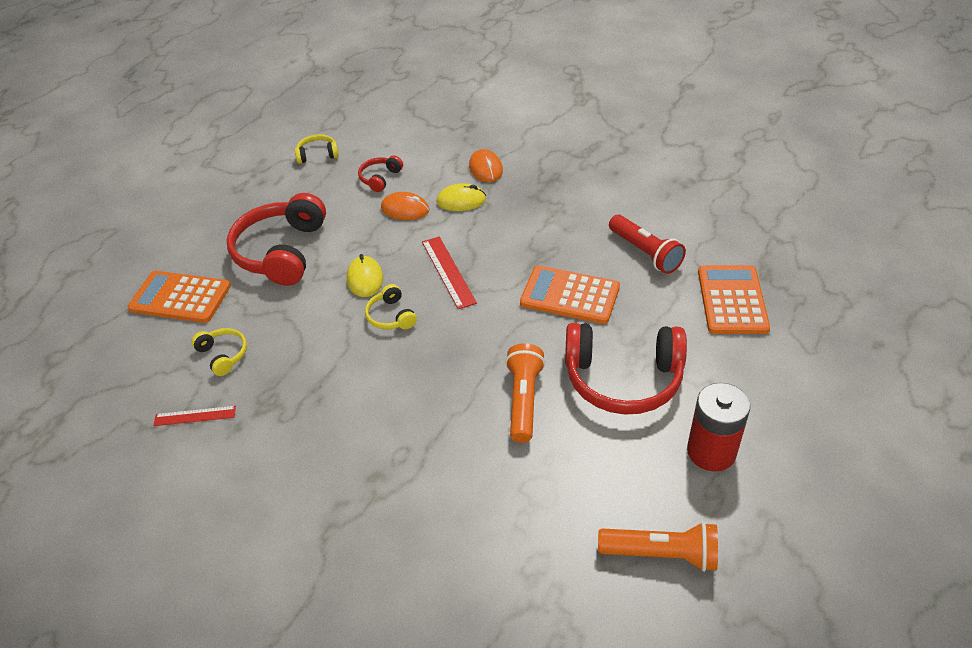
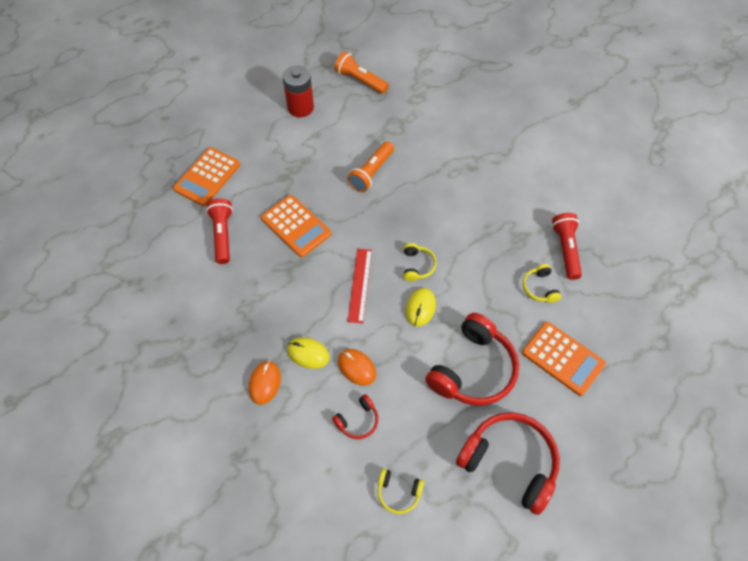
camera: 155 degrees left, 15 degrees up
(195, 416) = (566, 249): red ruler -> red flashlight
(623, 379) = (310, 160): red headphones -> red headphones (509, 462)

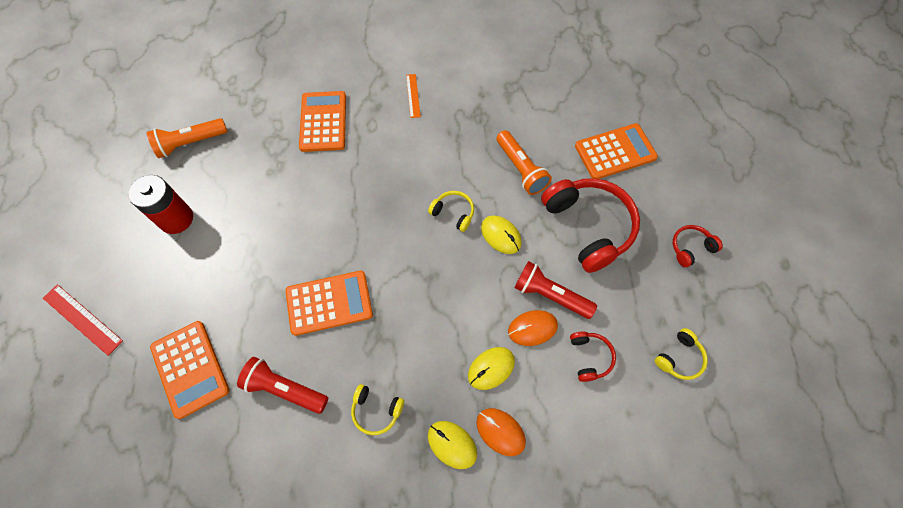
camera: 60 degrees left, 5 degrees up
(239, 355) = (452, 444): none -> yellow mouse
(360, 285) = (442, 276): red ruler -> red ruler (82, 319)
(371, 173) = (316, 195): orange flashlight -> orange flashlight (521, 169)
(434, 142) = (323, 122): none -> orange calculator
(501, 185) = (413, 95): none -> orange ruler
(509, 462) = (690, 248): red headphones -> red headphones, size x0.47
(539, 288) = (538, 129): yellow headphones -> yellow headphones (376, 410)
(566, 249) = (512, 88): red flashlight -> red flashlight (550, 295)

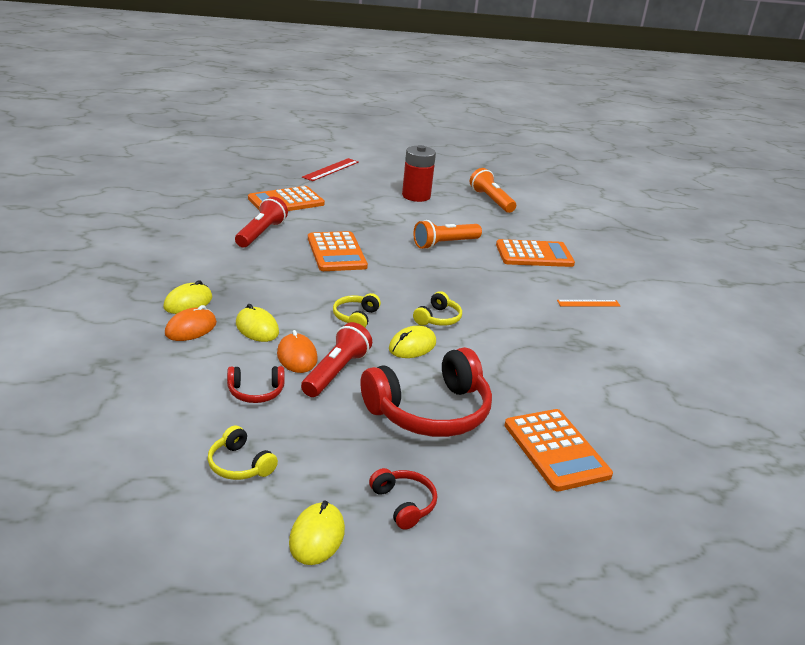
camera: 85 degrees right, 35 degrees down
(376, 410) = (231, 269): yellow headphones -> yellow headphones (355, 317)
(521, 169) = (506, 367): orange flashlight -> orange flashlight (445, 244)
(733, 300) = (317, 536): none -> yellow mouse

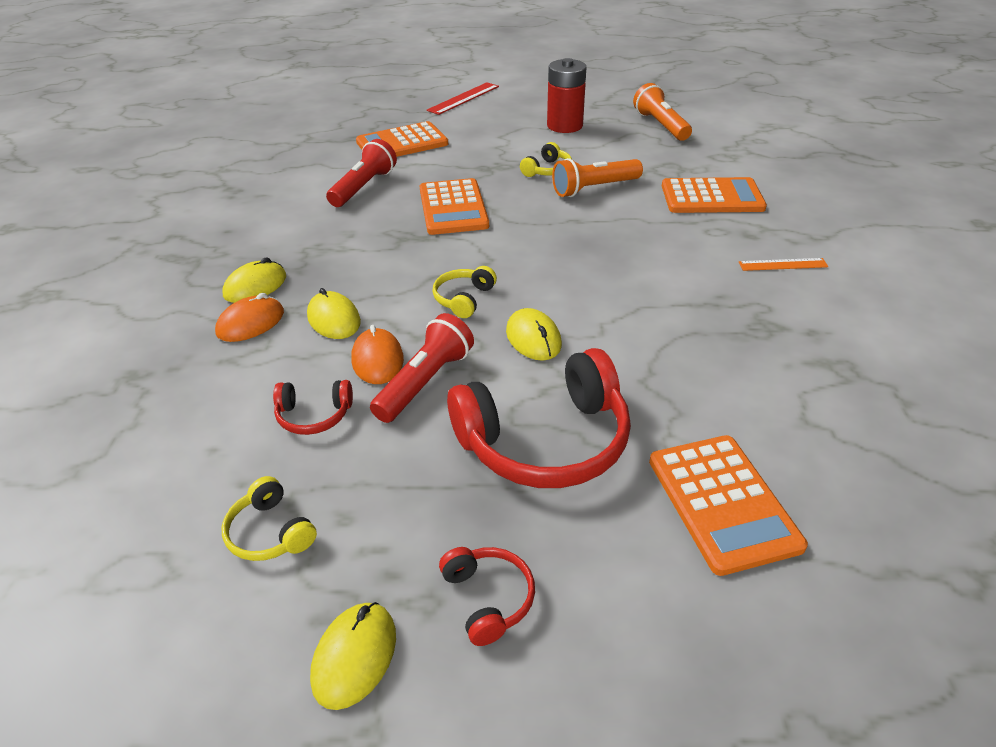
camera: 10 degrees right, 10 degrees up
(412, 346) = (533, 338): yellow mouse -> yellow mouse turned 75 degrees counterclockwise
(438, 318) = (573, 296): yellow headphones -> yellow headphones (547, 170)

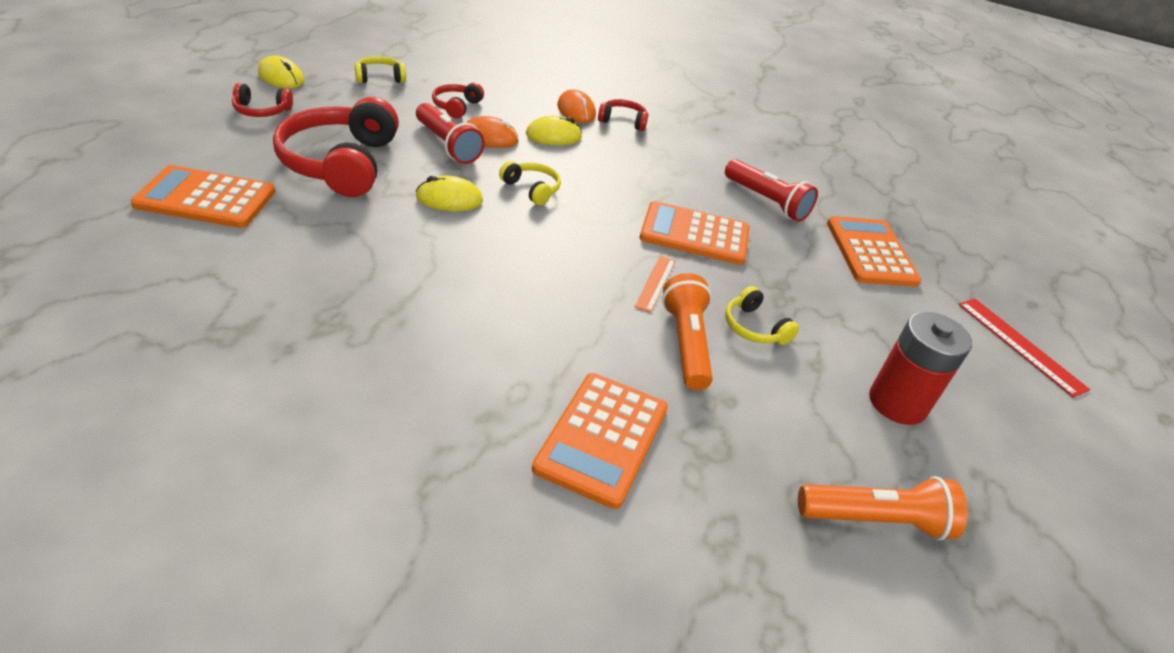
camera: 105 degrees right, 0 degrees up
(255, 286) = (623, 121): yellow mouse -> red headphones
(783, 264) = (406, 404): orange ruler -> orange ruler (655, 283)

